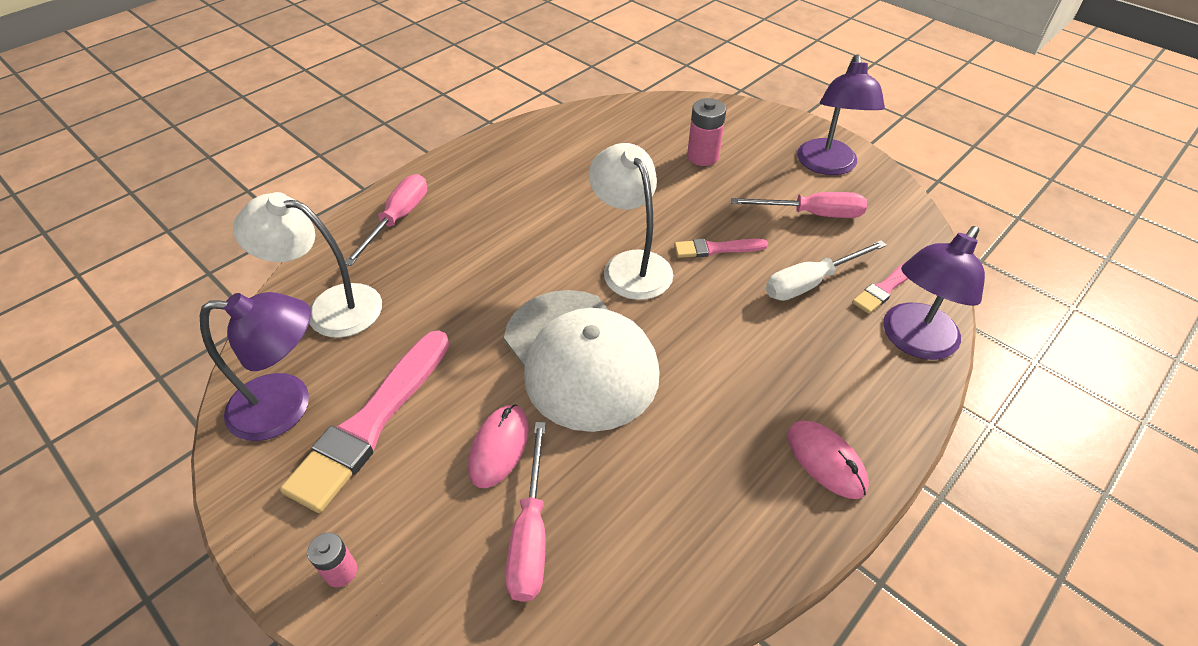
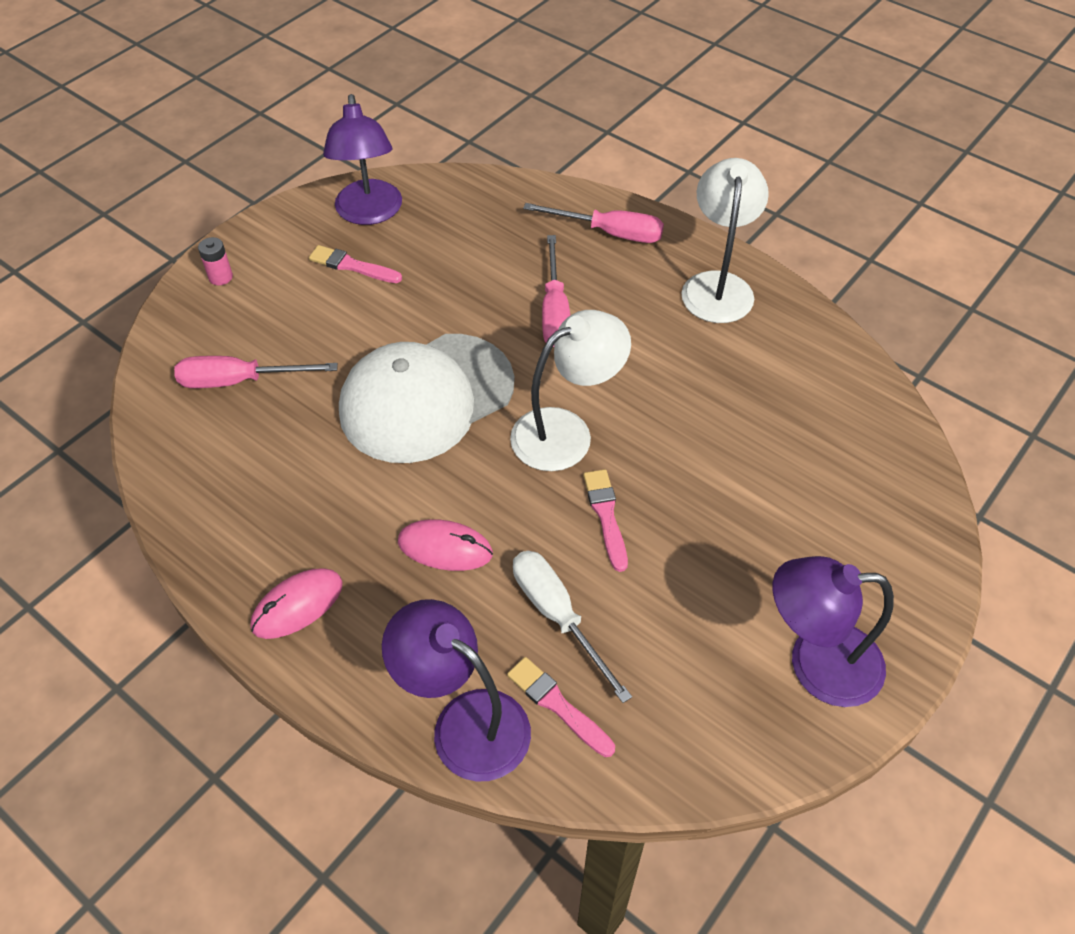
camera: 85 degrees right, 5 degrees up
(330, 308) = (480, 213): white lamp -> white lamp (717, 285)
(371, 422) = (352, 266): pink brush -> pink brush, size x0.51
(499, 447) = (324, 350): pink mouse -> pink mouse (445, 548)
(702, 157) = (796, 503): pink battery -> none
(812, 214) = (695, 631): pink screwdriver -> pink screwdriver (554, 311)

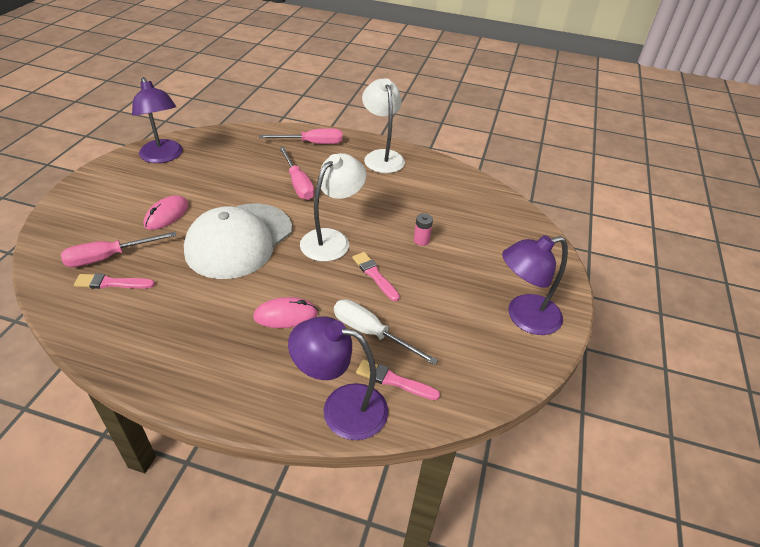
camera: 25 degrees left, 10 degrees down
(220, 277) = (74, 205): pink battery -> pink battery (421, 240)
(297, 605) = (200, 373): pink mouse -> pink mouse (166, 215)
(352, 266) = (163, 184): pink brush -> pink brush (112, 283)

